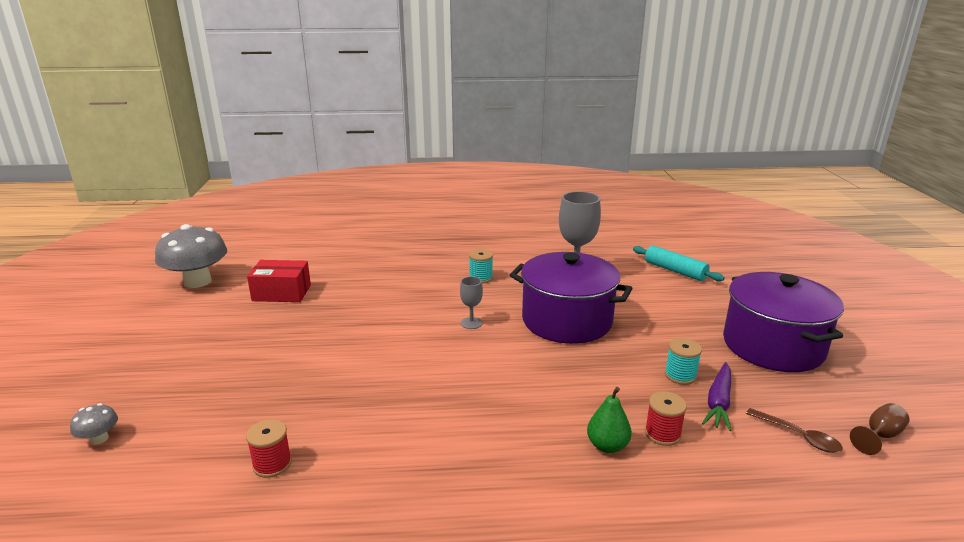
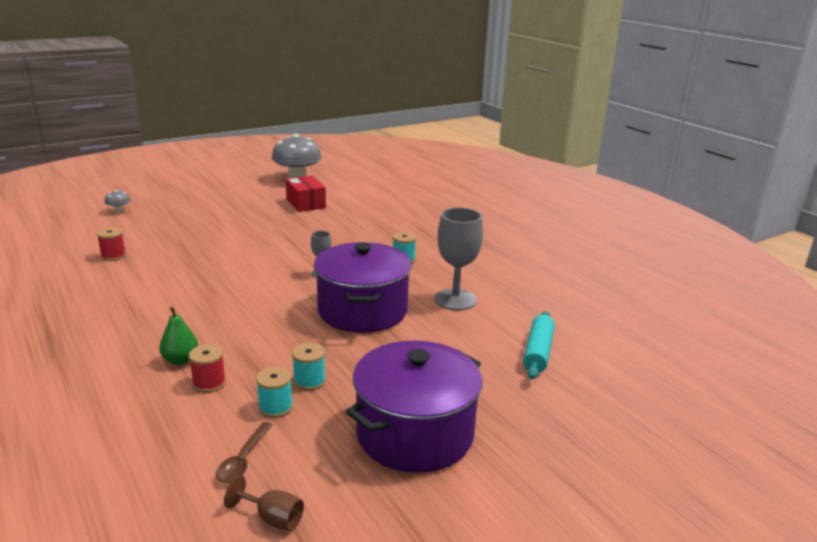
camera: 60 degrees right, 0 degrees up
(718, 402) = (275, 407): purple carrot -> turquoise spool

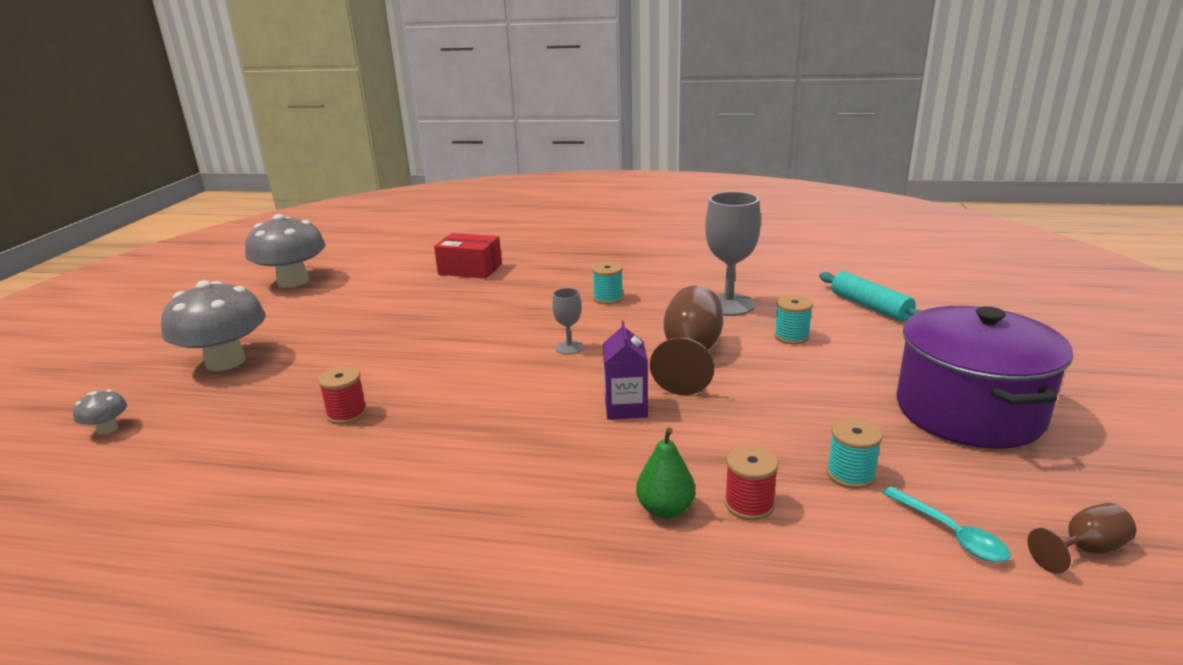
camera: 45 degrees left, 0 degrees up
(113, 256) = (260, 478): red spool -> red spool (347, 414)
(198, 204) = (225, 361): none -> grey mushroom
(243, 460) = (950, 533): brown spoon -> turquoise spoon
(272, 314) = (625, 408): none -> purple carton
(306, 203) = (372, 299): red box -> red box (470, 269)
(309, 381) = (812, 435): turquoise spool -> turquoise spool (791, 336)
(362, 311) = (690, 355): purple pot -> brown goblet

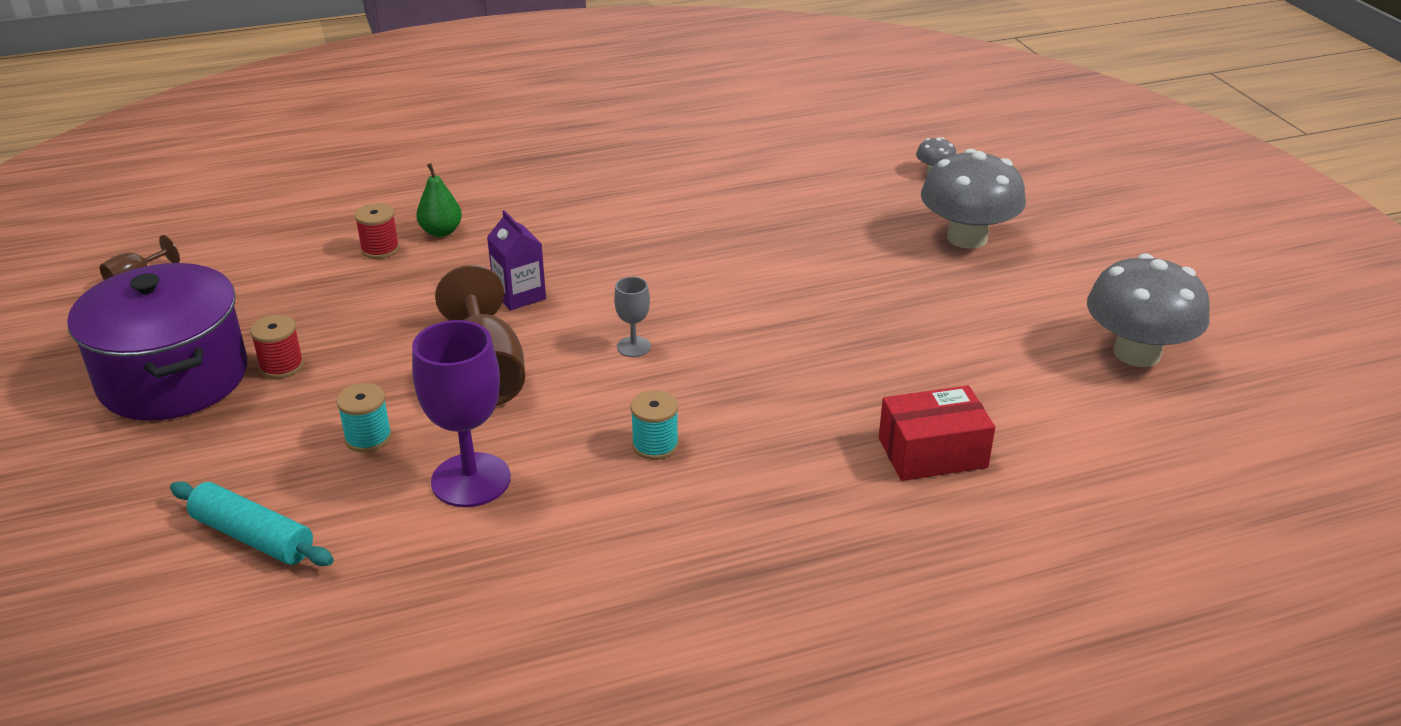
camera: 150 degrees right, 10 degrees up
(347, 414) = (764, 228): red spool -> red spool (281, 366)
(728, 305) = (471, 480): grey goblet -> purple goblet
(850, 474) = (301, 288): turquoise spool -> none
(950, 533) = (230, 267): turquoise spoon -> none

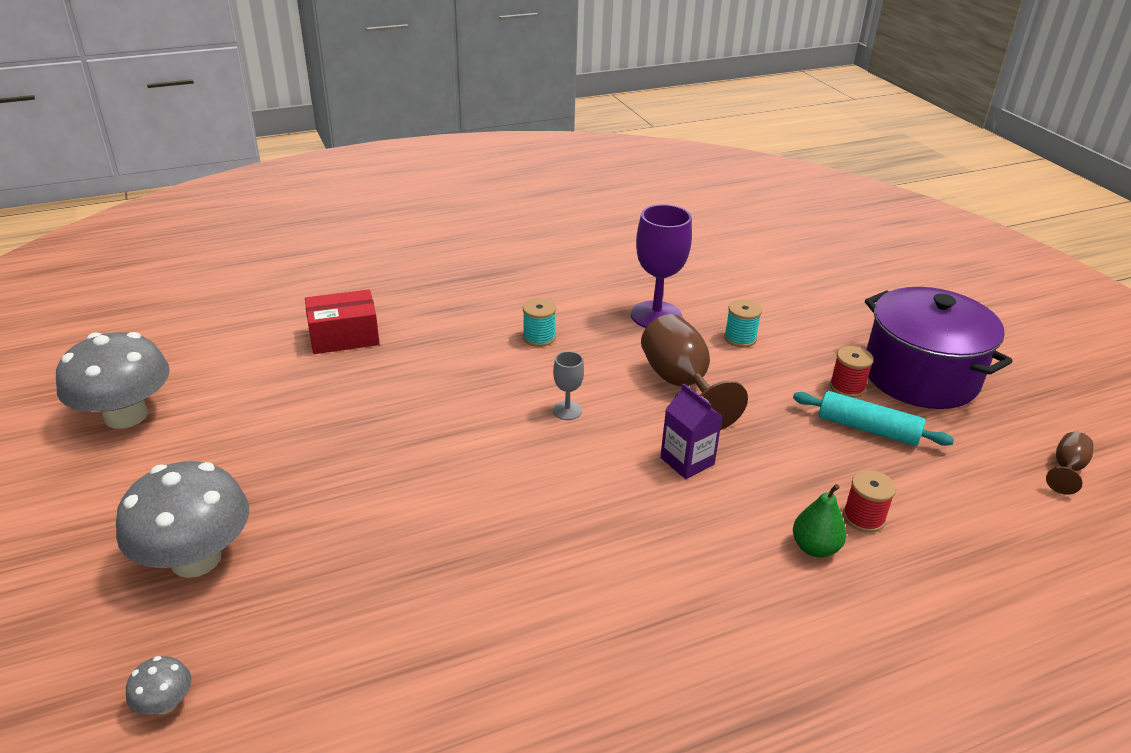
camera: 175 degrees right, 0 degrees up
(253, 536) = (768, 287): turquoise rolling pin -> turquoise rolling pin (868, 429)

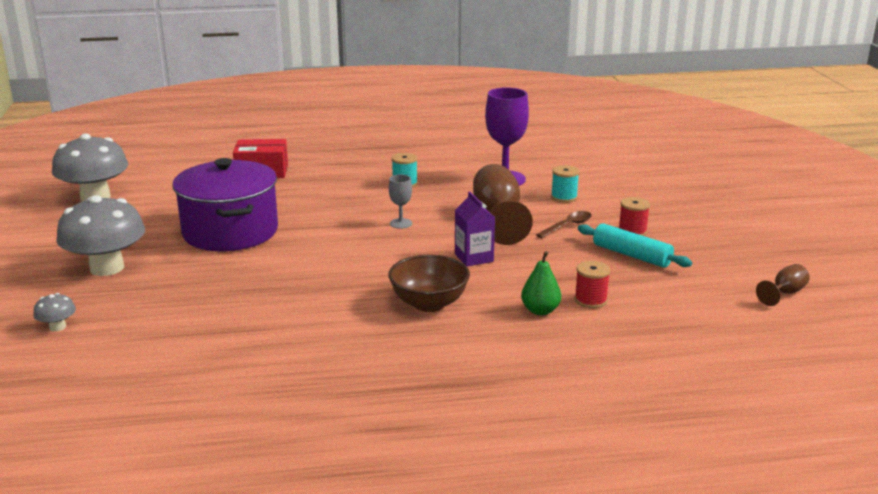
camera: 15 degrees right, 10 degrees down
(673, 558) = (429, 304): none -> brown bowl
(769, 388) = (567, 226): none -> brown spoon
(920, 376) = (700, 231): purple pot -> purple pot (230, 232)

